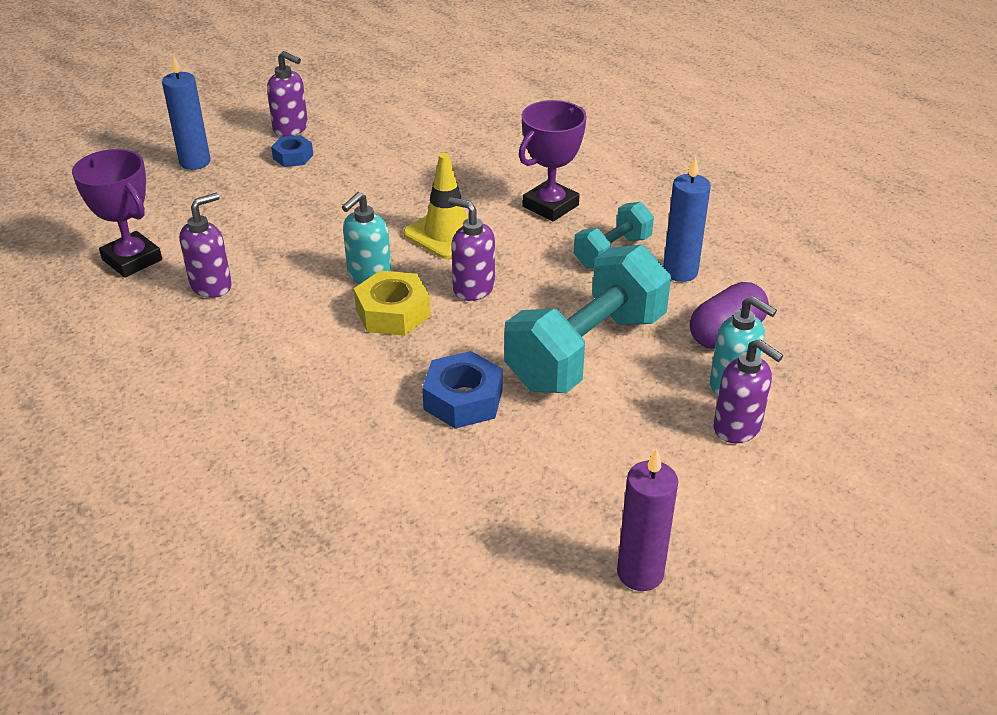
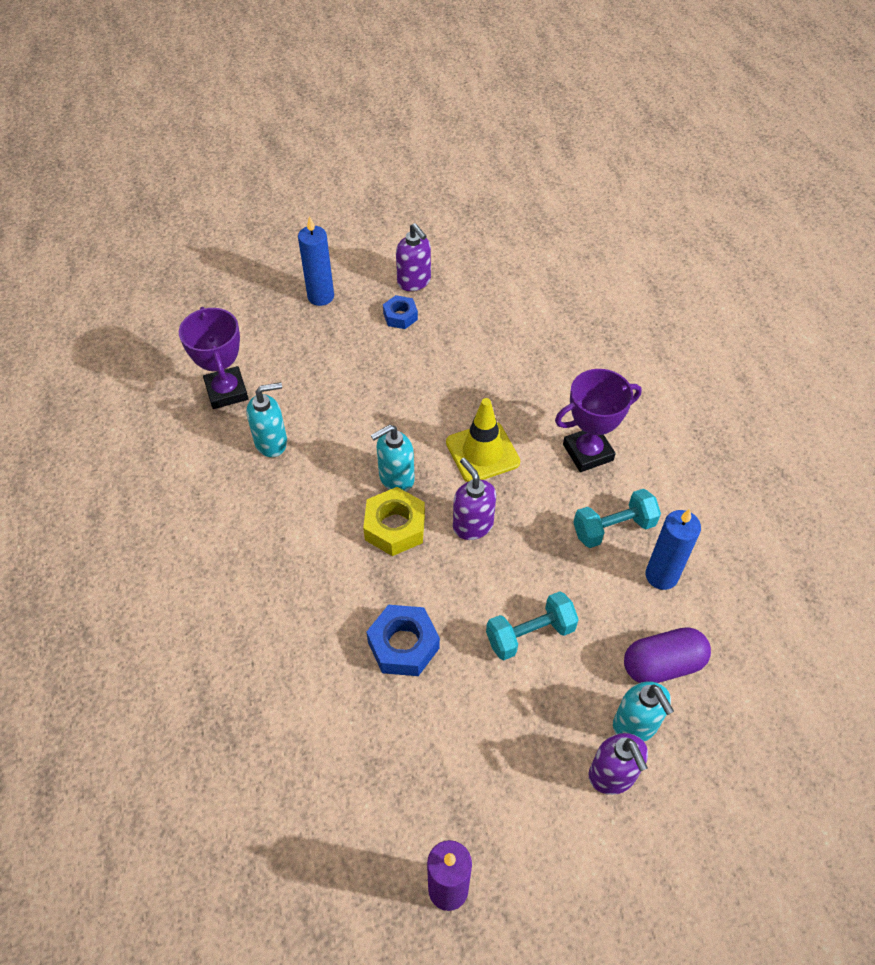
camera: 25 degrees right, 15 degrees up
(211, 286) = (271, 442): purple soap dispenser -> turquoise soap dispenser
(586, 351) = (530, 634): turquoise dumbbell -> turquoise dumbbell, size x0.53

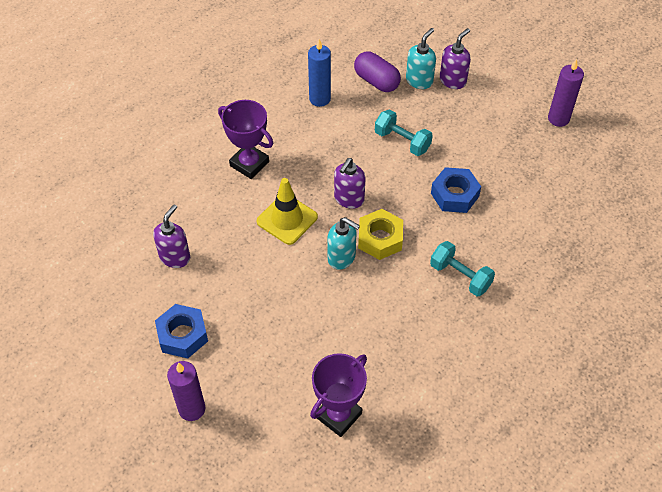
camera: 120 degrees left, 0 degrees up
(271, 442) = (364, 351): turquoise soap dispenser -> none
(321, 296) = (192, 409): blue candle -> purple candle
(400, 316) = (182, 335): blue nut -> blue nut, size x1.58
(414, 282) = (135, 346): purple soap dispenser -> purple soap dispenser (175, 257)
(613, 528) = (301, 130): turquoise dumbbell -> turquoise dumbbell (460, 276)

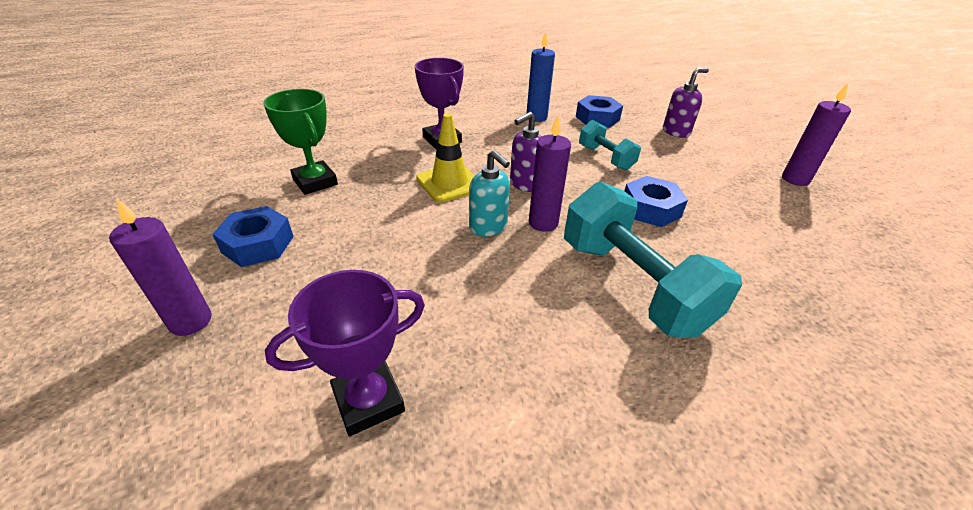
camera: 20 degrees right, 15 degrees down
(175, 257) = (315, 182): purple soap dispenser -> green trophy
(376, 81) = (597, 118): purple capsule -> blue nut
(380, 239) = (543, 223): yellow nut -> purple candle
(419, 80) = (640, 126): turquoise soap dispenser -> none
(460, 276) = (632, 285): turquoise dumbbell -> turquoise dumbbell, size x1.88

